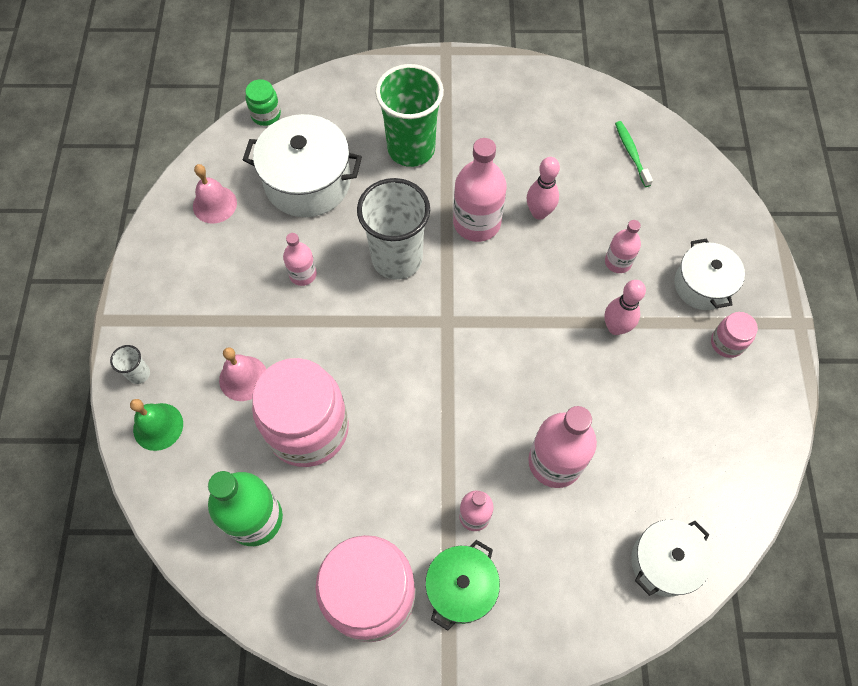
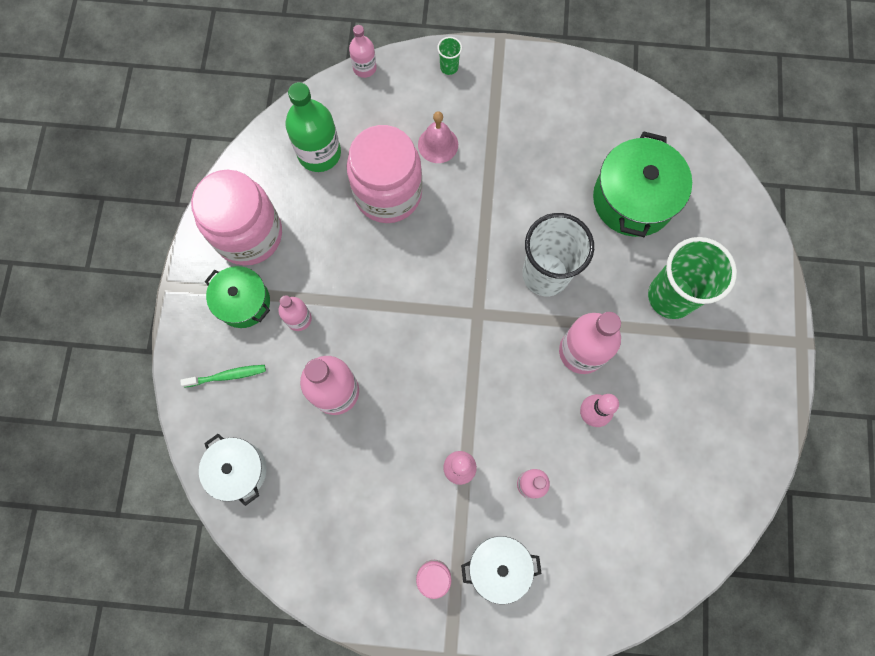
camera: 95 degrees right, 10 degrees up
(139, 374) = (449, 67): white cup -> green cup
(158, 426) = (402, 83): green bell -> none
(214, 204) = (610, 120): pink bell -> none
(266, 115) = (713, 163): green jar -> none
(303, 274) = (533, 193): pink bottle -> pink bottle (364, 68)
(307, 182) = (633, 199): white pot -> green pot
(631, 153) = (662, 524): green toothbrush -> green toothbrush (227, 376)

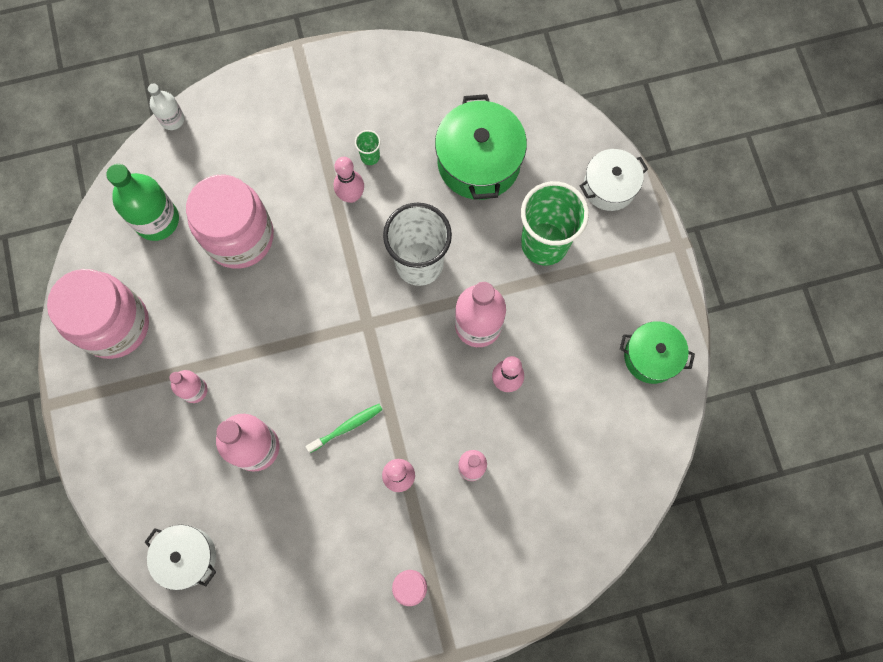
camera: 20 degrees left, 0 degrees up
(227, 376) = (143, 470): green toothbrush -> green toothbrush (346, 427)
(243, 302) = (133, 393): green pot -> green pot (651, 356)
(364, 68) = (172, 119): pink bottle -> white bottle
(438, 144) = (272, 172): pink bell -> none
(449, 67) = (256, 91): green cup -> green cup (370, 156)
(498, 566) = (468, 554): white pot -> white pot (609, 187)
(503, 190) = (351, 196): none -> pink bowling pin

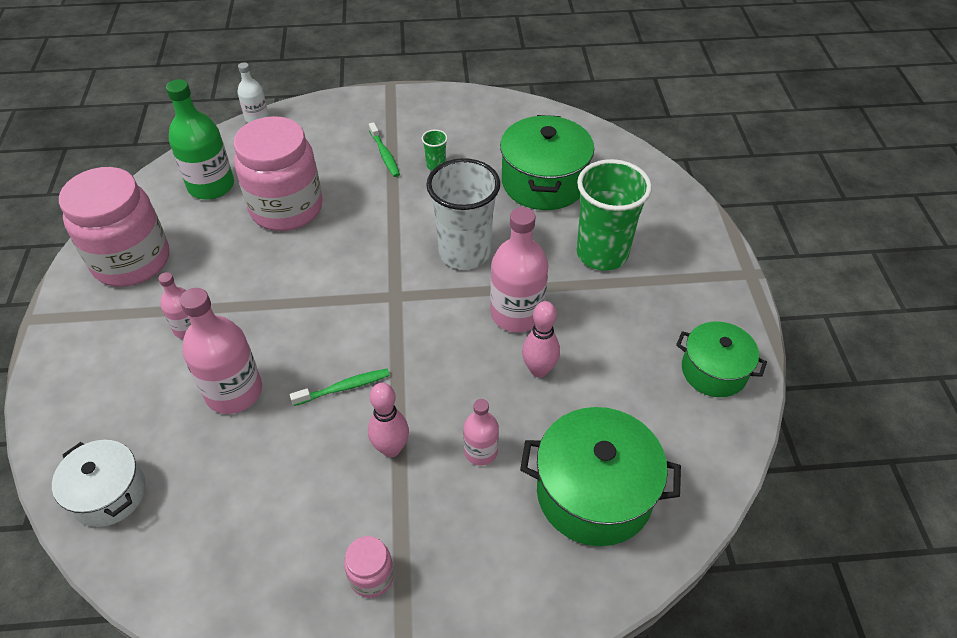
camera: 10 degrees right, 25 degrees down
(316, 150) = (384, 154): none -> green toothbrush
(351, 196) = (408, 191): pink bowling pin -> none
(565, 488) = (594, 493): none -> green pot
(609, 187) = (677, 217): white pot -> none

